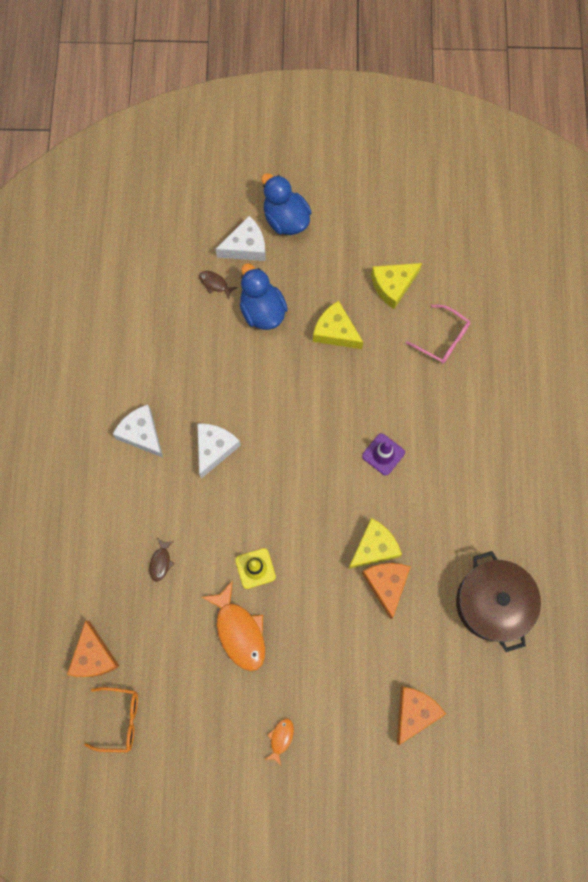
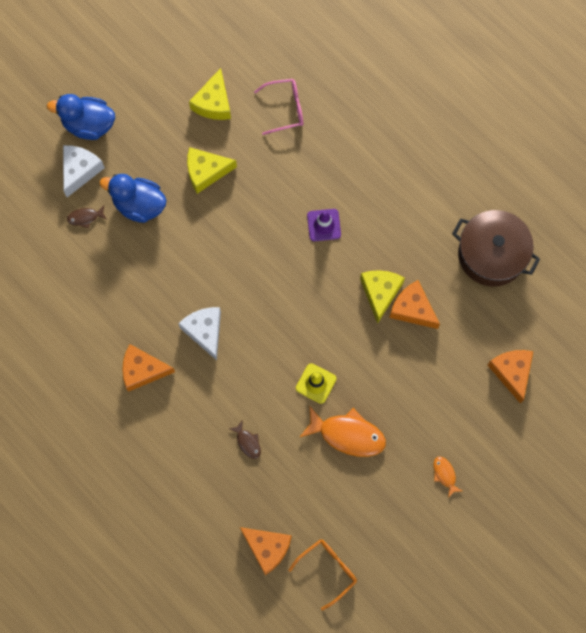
camera: 45 degrees left, 0 degrees up
(142, 434) = (142, 370): white cheese -> orange cheese

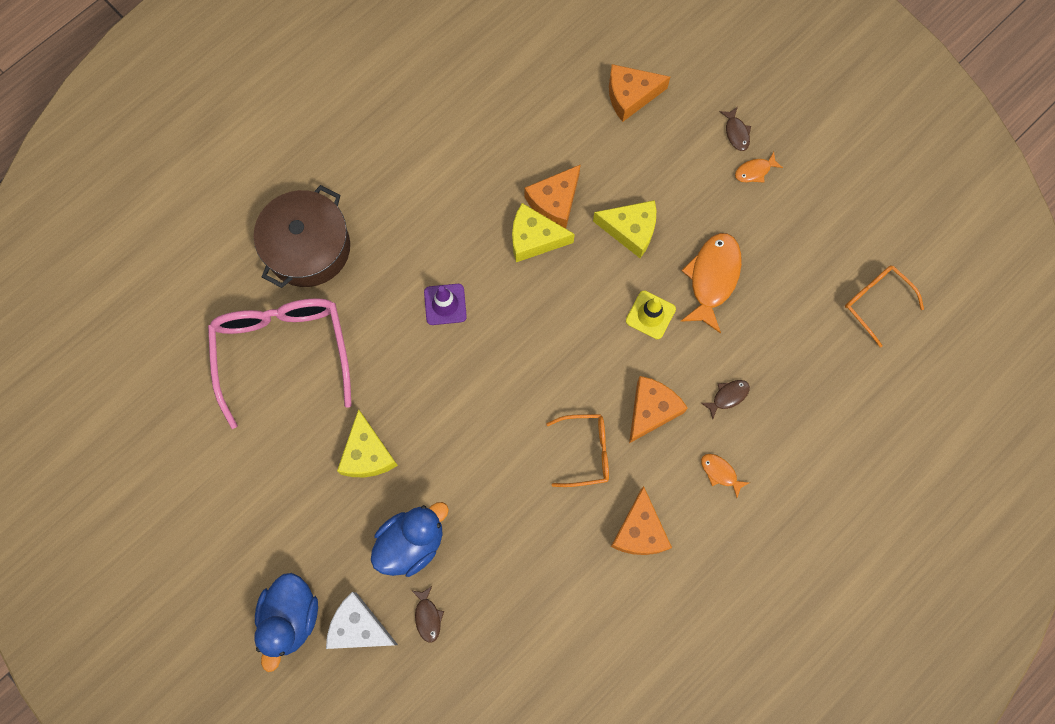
camera: 90 degrees left, 0 degrees up
(139, 205) = (411, 542): blue duck -> blue duck turned 150 degrees counterclockwise
(186, 433) = (720, 473): none -> orange fish
(205, 331) = (586, 451): white cheese -> orange glasses
(213, 103) = (269, 445): yellow cheese -> yellow cheese (631, 230)
(267, 548) = (856, 372): orange cheese -> orange cheese (651, 410)
(285, 108) = (283, 351): pink glasses -> pink glasses, size x1.89
(480, 461) = (736, 133): none -> brown fish
(491, 254) = (486, 112): brown pot -> brown pot (308, 248)

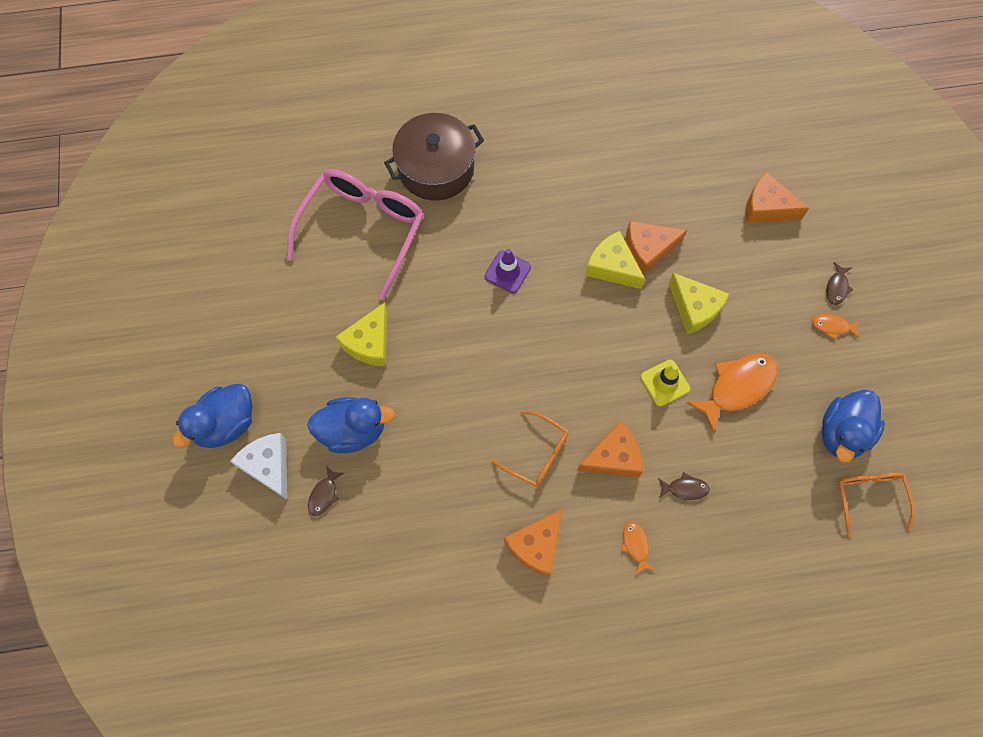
camera: 35 degrees right, 5 degrees down
(821, 261) = (842, 433): none -> blue duck

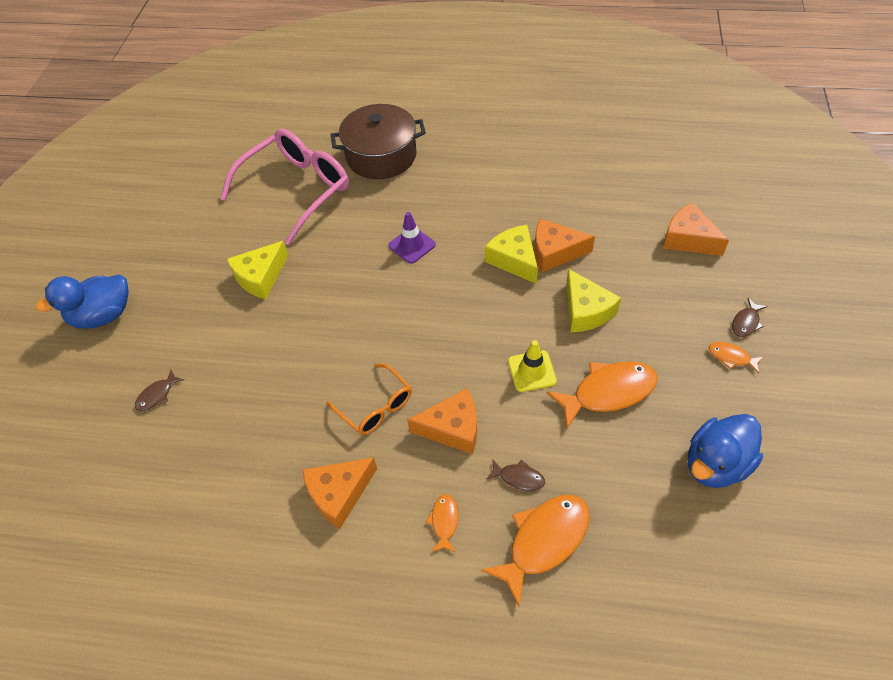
camera: 20 degrees right, 15 degrees down
(268, 466) = (121, 358): white cheese -> none
(353, 430) = (211, 346): blue duck -> none
(722, 539) = (543, 541): none -> orange fish
(868, 497) = (731, 539): orange glasses -> none

